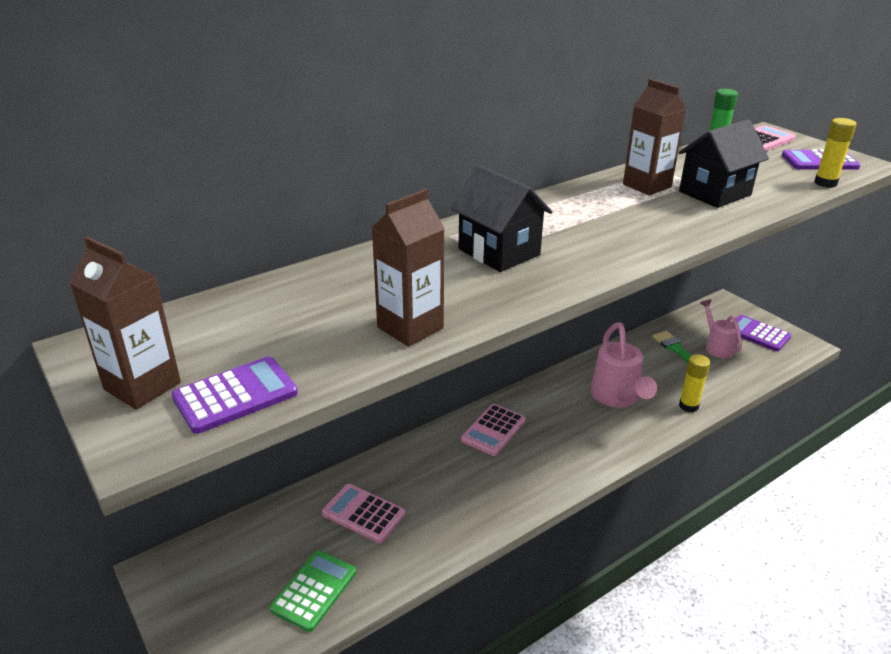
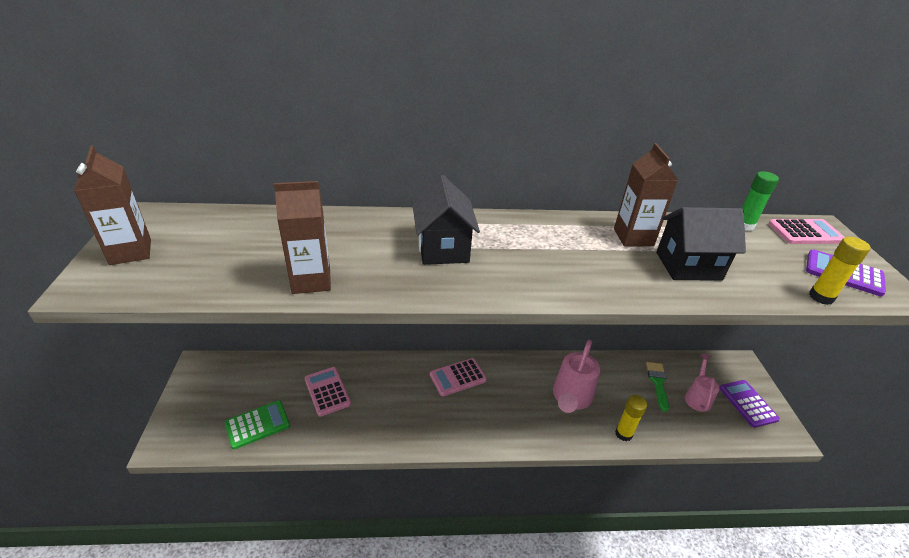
camera: 30 degrees right, 5 degrees up
(235, 395) = (162, 280): purple calculator -> none

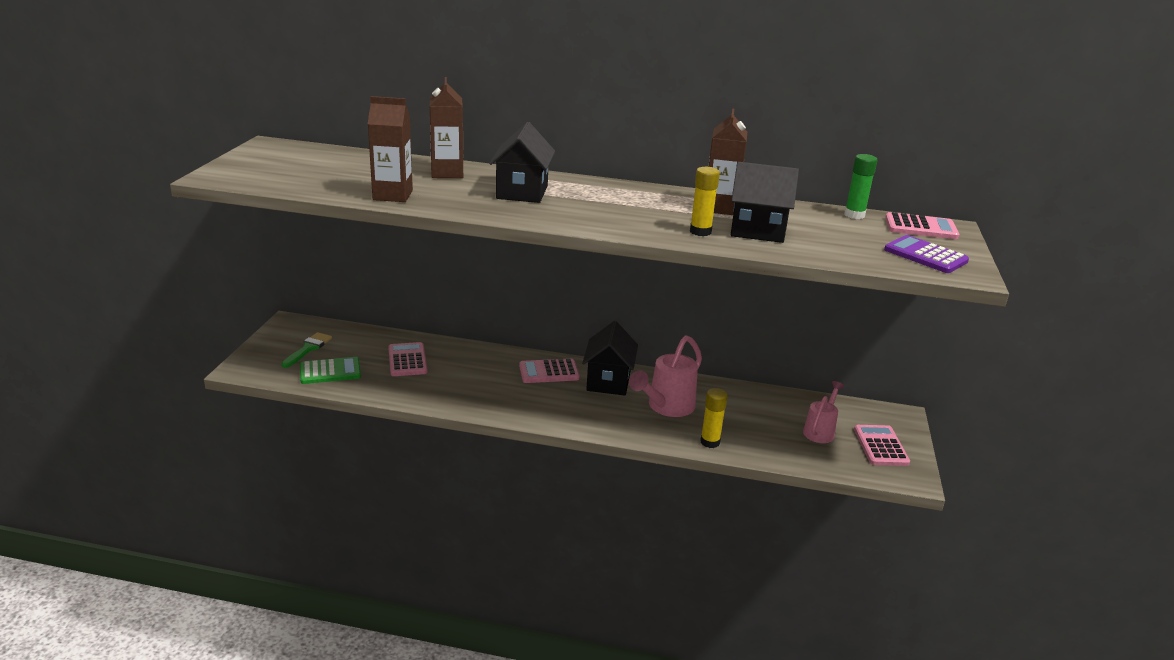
camera: 15 degrees right, 10 degrees down
(130, 252) = (254, 163): brown carton -> brown carton (447, 173)
(511, 378) = (608, 382): none -> black house
(658, 383) = (779, 412): green brush -> green brush (308, 349)
(748, 403) = (880, 446): purple calculator -> pink calculator
(821, 297) = (877, 264): yellow glue stick -> yellow glue stick (700, 232)

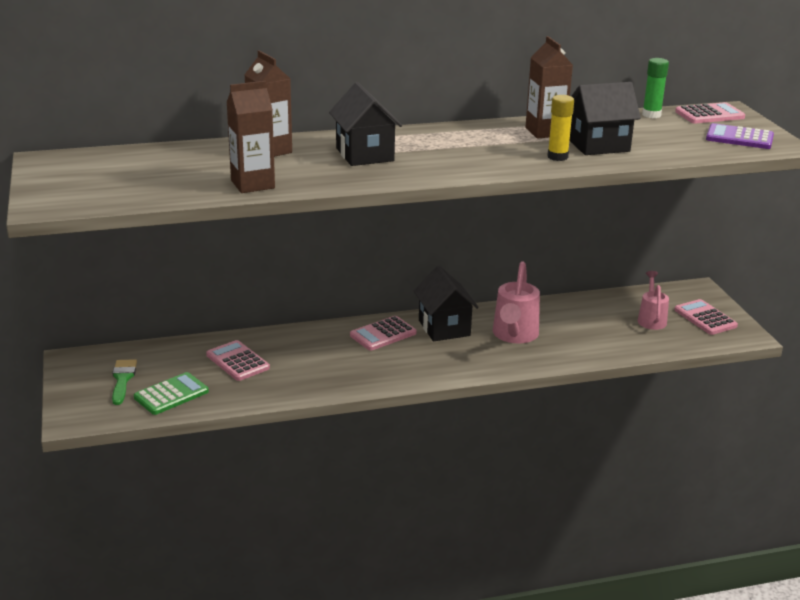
camera: 25 degrees left, 0 degrees up
(710, 442) = (576, 354): yellow glue stick -> none

